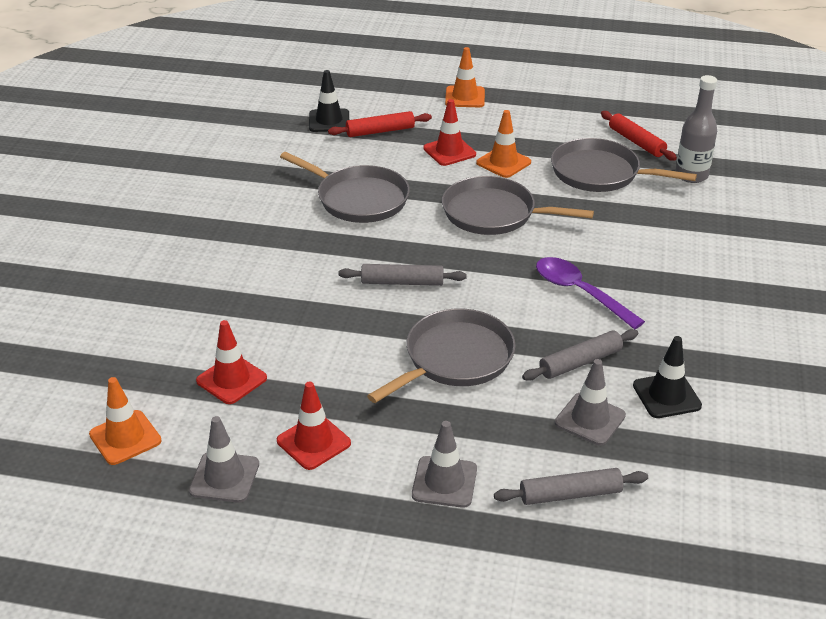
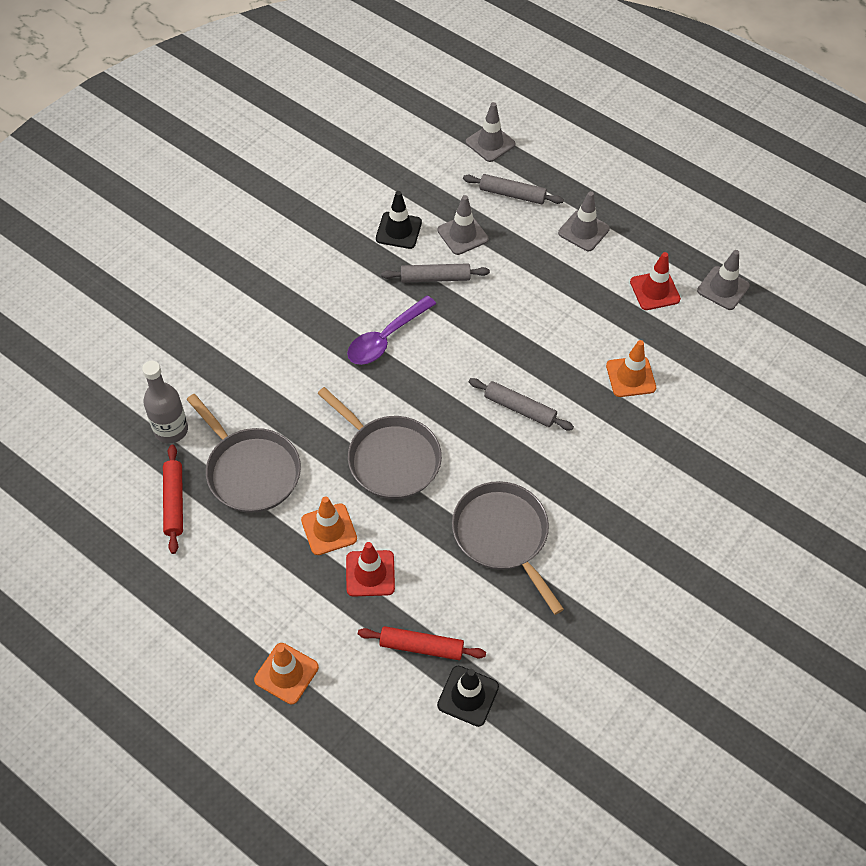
camera: 155 degrees left, 20 degrees up
(125, 438) = (784, 345): orange traffic cone -> orange traffic cone (630, 377)
(231, 379) = (695, 365): red traffic cone -> none
(455, 358) = (522, 317): grey pan -> none
(579, 292) = (386, 338): purple spoon -> purple spoon turned 60 degrees clockwise
(658, 559) = (490, 143): none -> grey traffic cone

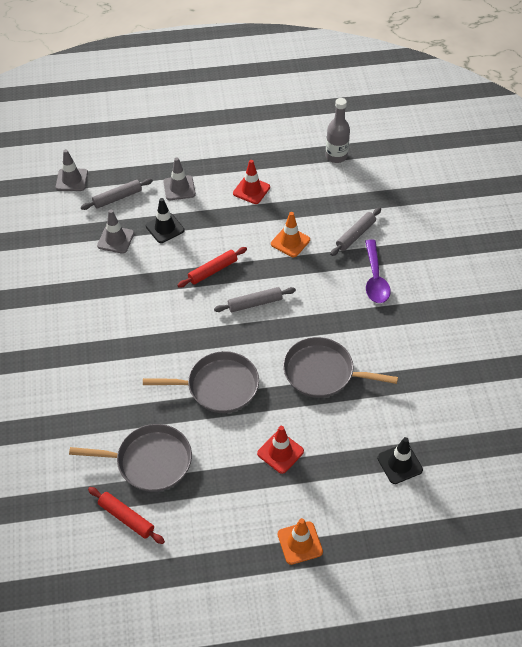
camera: 45 degrees left, 5 degrees down
(171, 430) = (74, 482): grey bottle -> grey bottle (336, 156)
(329, 529) = (231, 451): orange traffic cone -> none
(386, 338) = (139, 327): purple spoon -> purple spoon (375, 279)
(398, 230) = (76, 265): black traffic cone -> black traffic cone (165, 228)
(421, 647) = (349, 463): red rolling pin -> red rolling pin (213, 271)
(435, 278) = (128, 274): grey rolling pin -> grey rolling pin (355, 235)
(723, 288) = (282, 163): grey traffic cone -> none

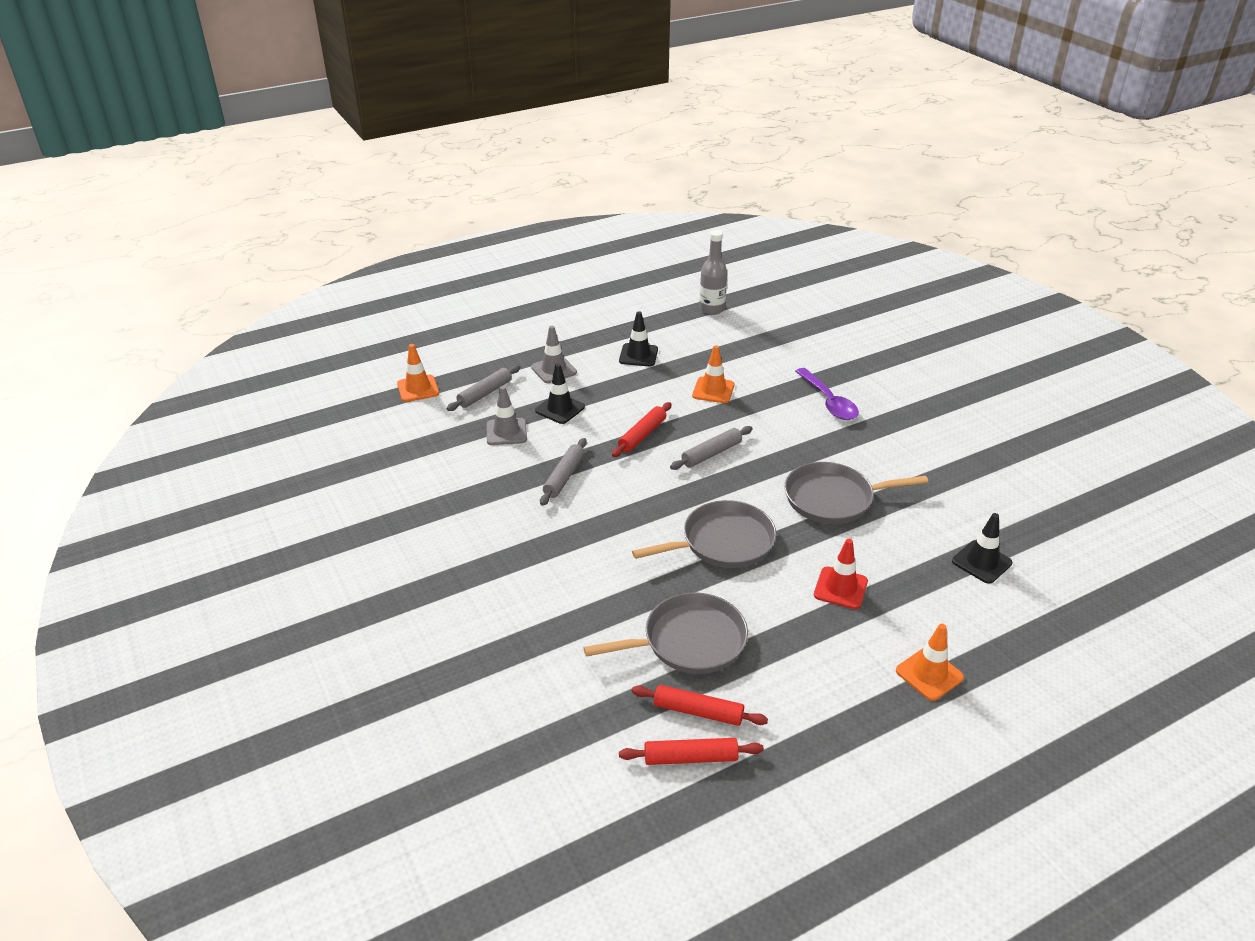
camera: 20 degrees left, 15 degrees down
(72, 180) = (418, 389): grey traffic cone -> orange traffic cone
(103, 550) = (690, 758): none -> red rolling pin
(251, 190) = (638, 355): red traffic cone -> black traffic cone
(355, 235) = (780, 369): grey rolling pin -> grey rolling pin (564, 477)

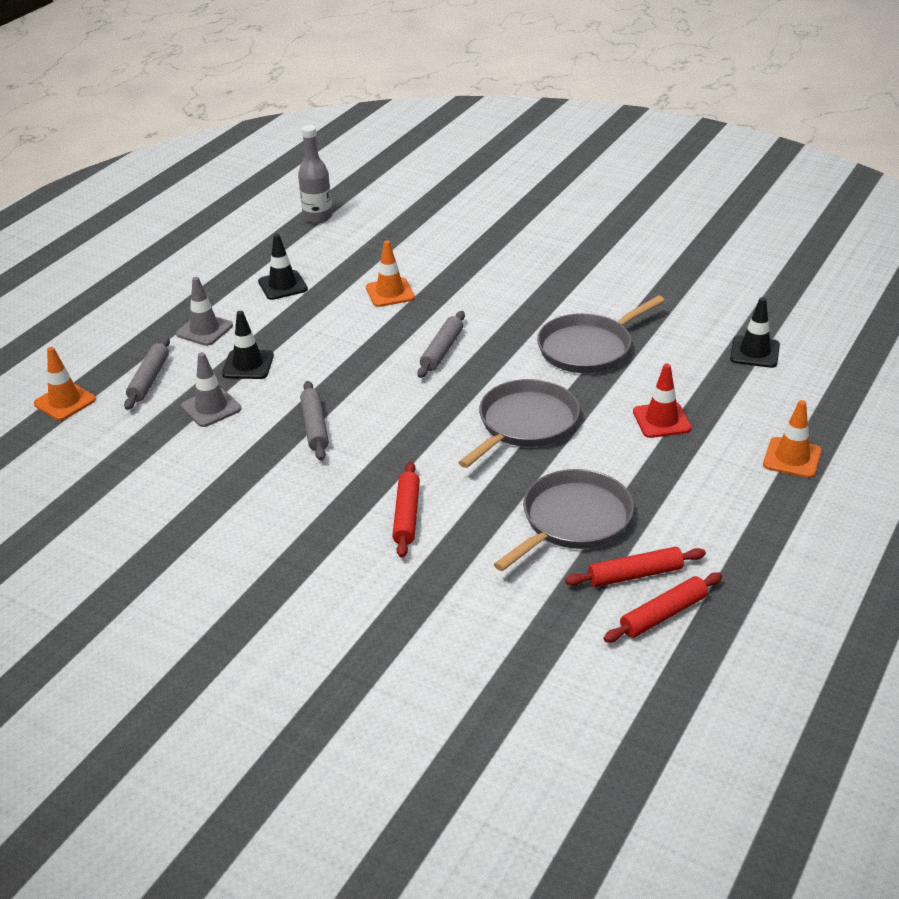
camera: 30 degrees left, 0 degrees up
(642, 435) = (358, 358): red rolling pin -> red rolling pin (406, 515)
(829, 402) = (508, 265): purple spoon -> none

